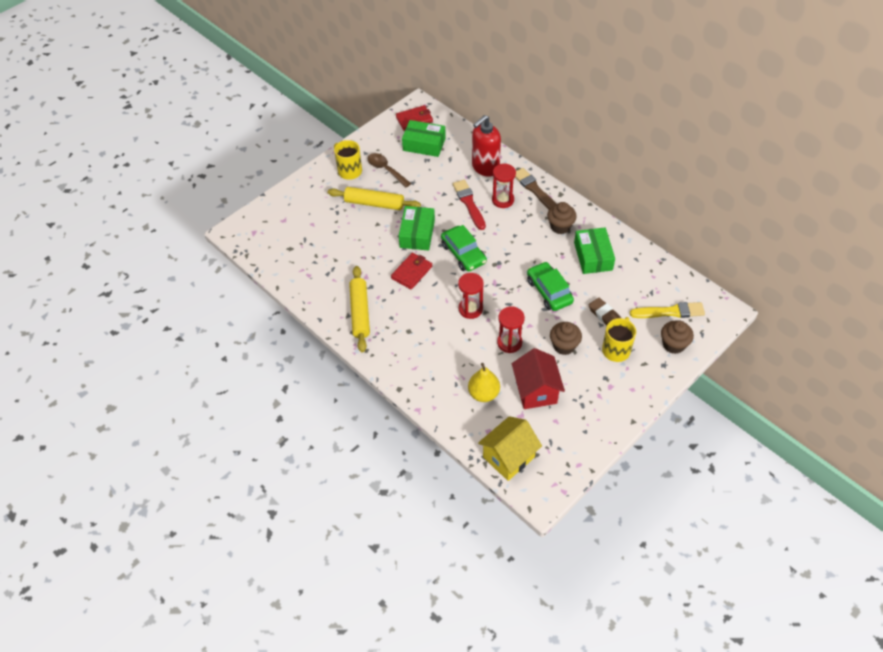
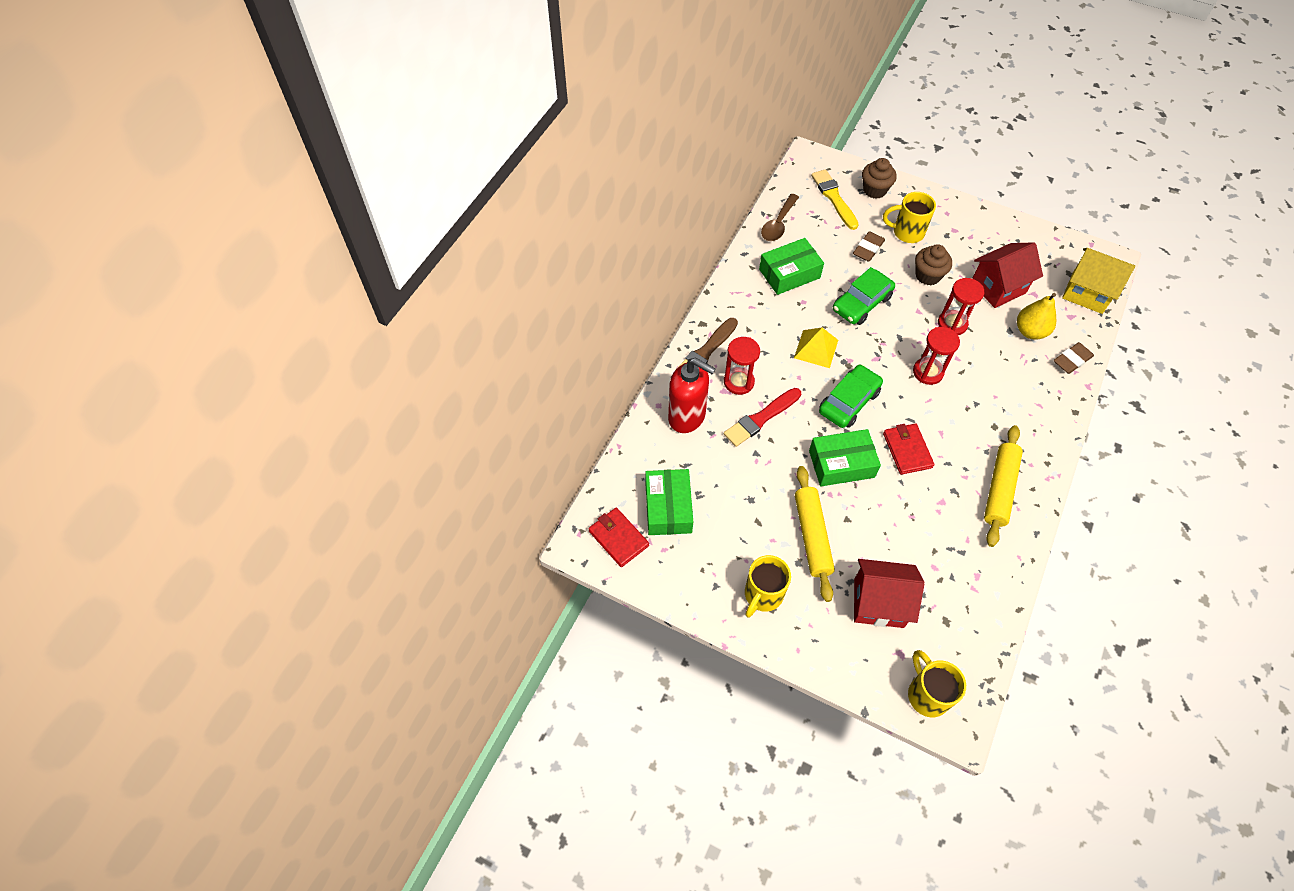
camera: 110 degrees left, 5 degrees up
(255, 223) = (927, 694): none -> yellow mug
(317, 220) = (878, 603): none -> red house
(360, 312) = (999, 489): yellow rolling pin -> yellow rolling pin turned 45 degrees counterclockwise
(386, 170) = (740, 543): brown spoon -> brown spoon (778, 224)
(412, 272) = (907, 450): red wallet -> red wallet turned 60 degrees clockwise
(445, 410) = (1072, 360): none -> brown eraser
(516, 250) = (816, 348): none -> yellow pyramid
(560, 226) = (757, 313): brown cupcake -> none

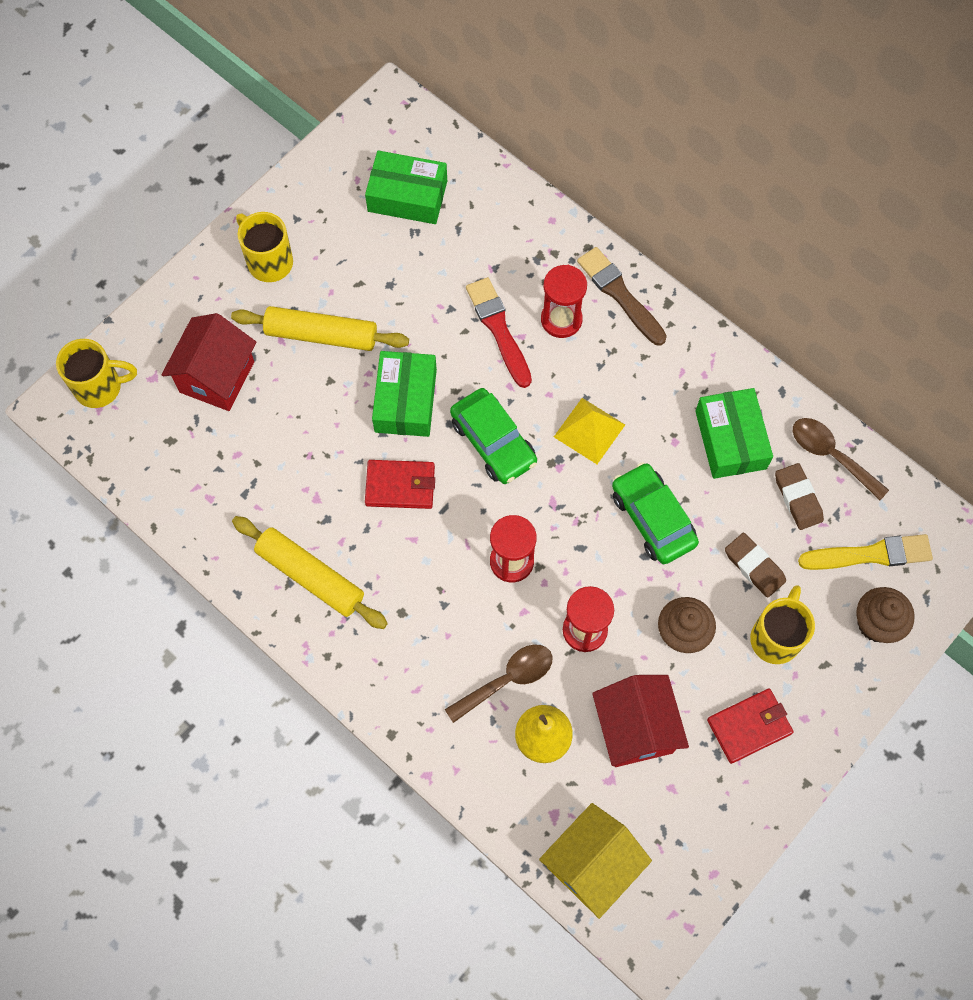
camera: 105 degrees right, 10 degrees up
(618, 538) = (386, 138): red wallet -> red wallet (749, 726)
(687, 417) = (525, 247): red soap dispenser -> none
(1005, 357) = (507, 680): none -> brown spoon
(1072, 360) = (476, 774): brown eraser -> brown eraser (798, 498)

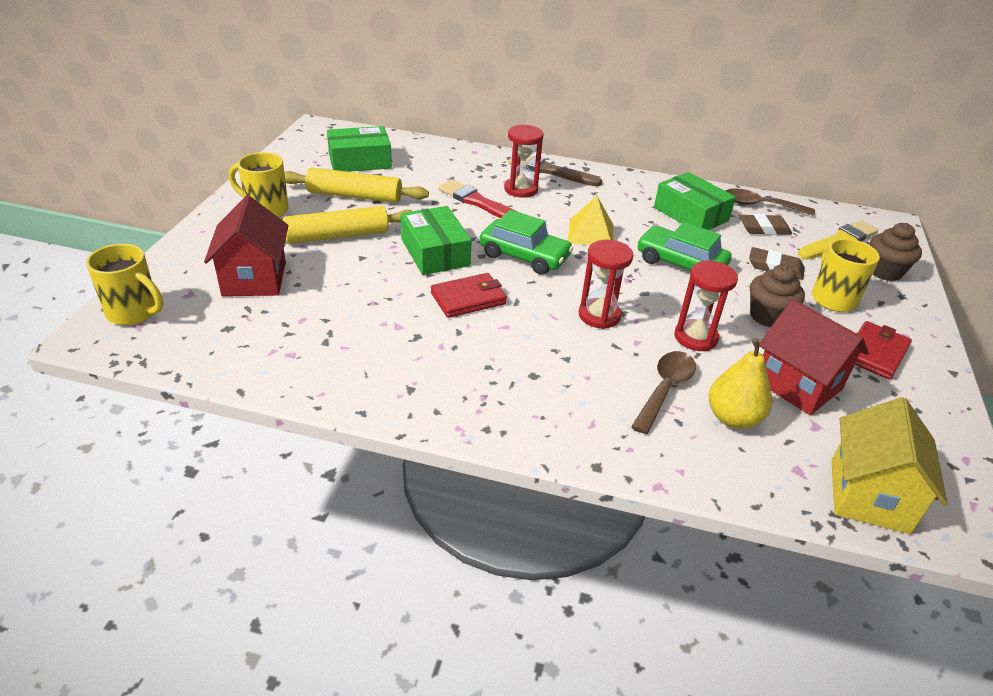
camera: 30 degrees left, 30 degrees down
(100, 387) = (134, 312): yellow mug -> yellow mug turned 60 degrees clockwise
(310, 576) = (428, 377): yellow rolling pin -> yellow rolling pin (354, 196)
(798, 498) = (763, 228): brown eraser -> brown eraser turned 45 degrees counterclockwise

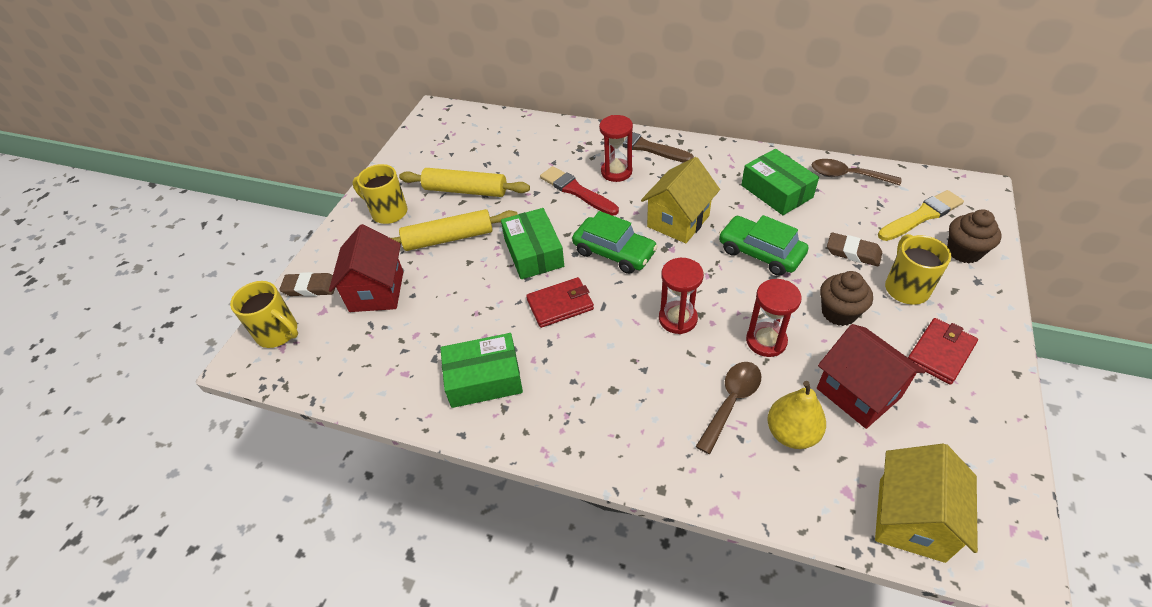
camera: 10 degrees right, 10 degrees up
(360, 161) = (472, 148): green box -> green box (484, 378)
(591, 233) = (678, 221): yellow pyramid -> yellow house
(763, 228) = (847, 205): brown eraser -> brown eraser (310, 287)

